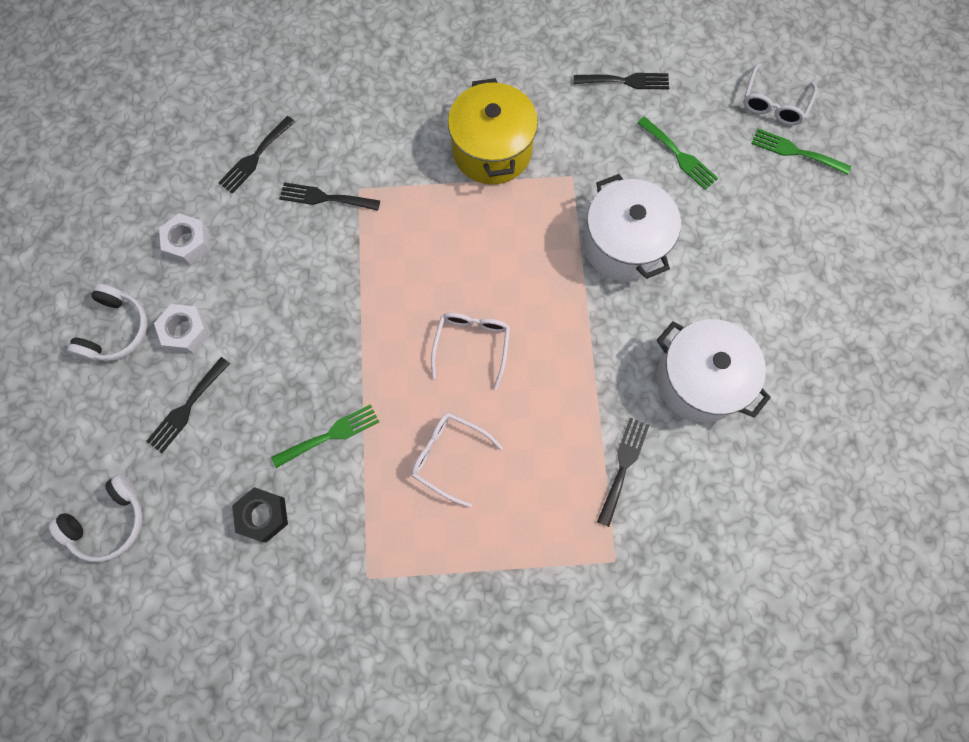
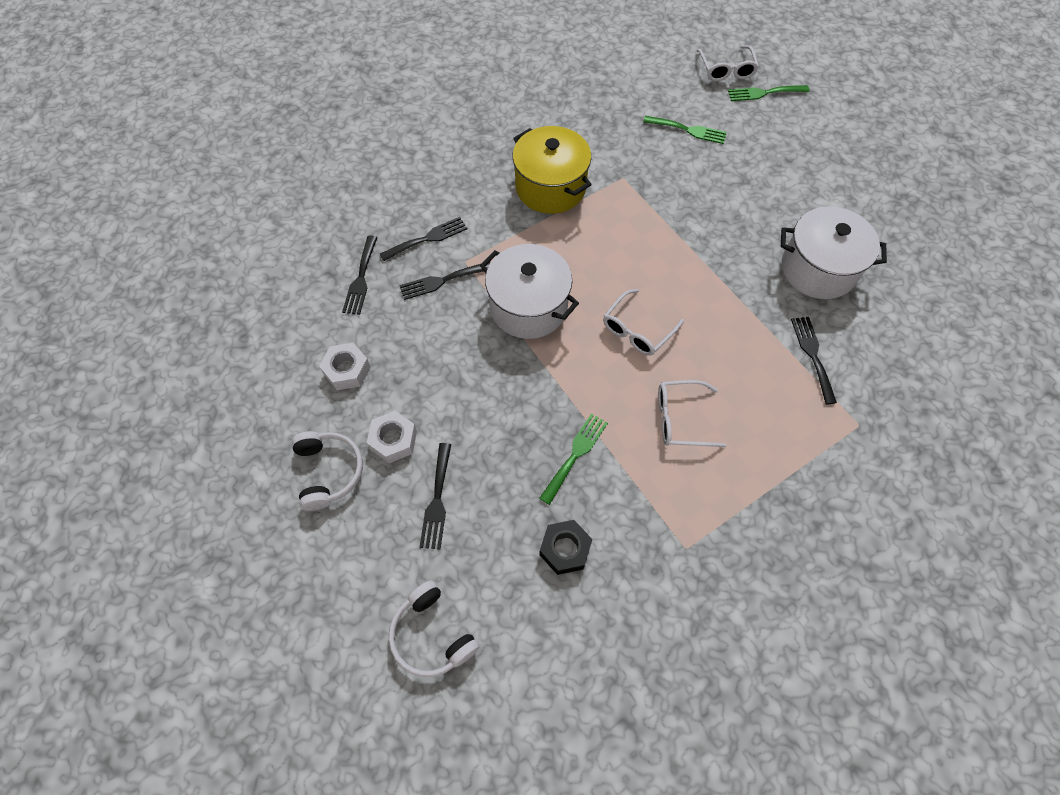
camera: 30 degrees left, 10 degrees down
(109, 522) = (432, 635): white headphones -> white headphones turned 120 degrees clockwise
(472, 345) = (638, 329): white glasses -> white glasses turned 120 degrees counterclockwise
(624, 244) = (695, 205): white pot -> white pot (528, 307)
(626, 81) = (614, 99): black fork -> black fork (428, 238)

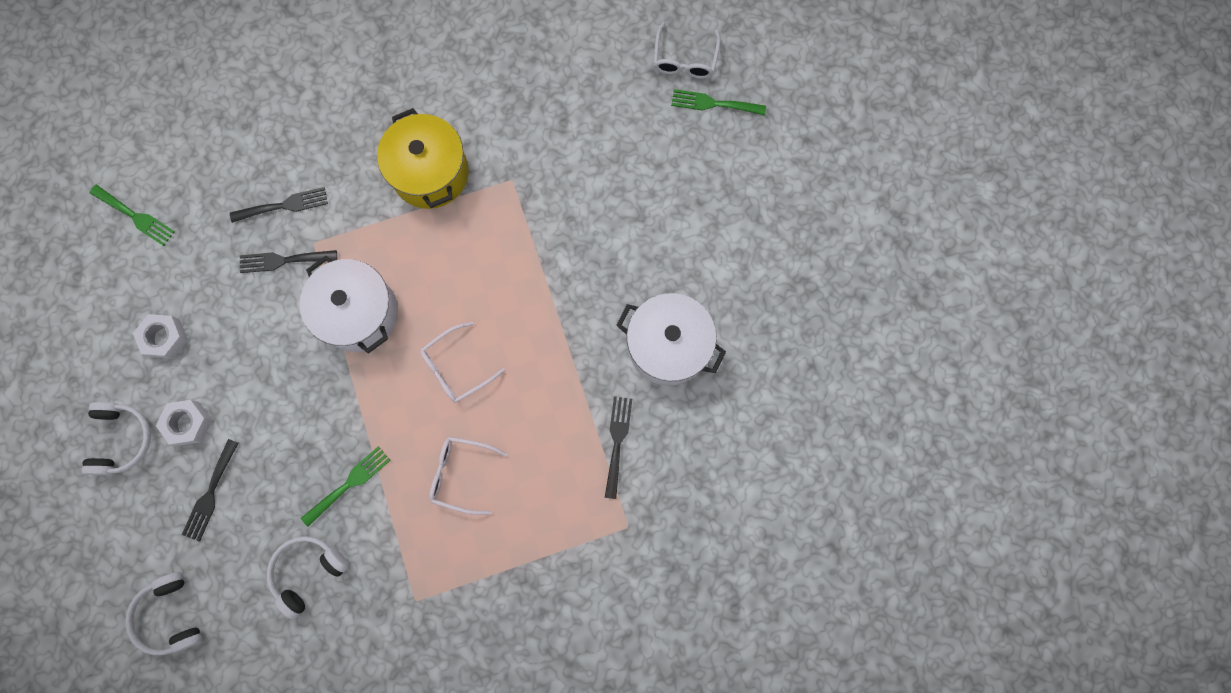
camera: 15 degrees right, 15 degrees up
(361, 279) = (205, 237): black fork -> none
(565, 549) = (308, 572): black nut -> white headphones
(688, 130) = (607, 134): green fork -> green fork (135, 216)

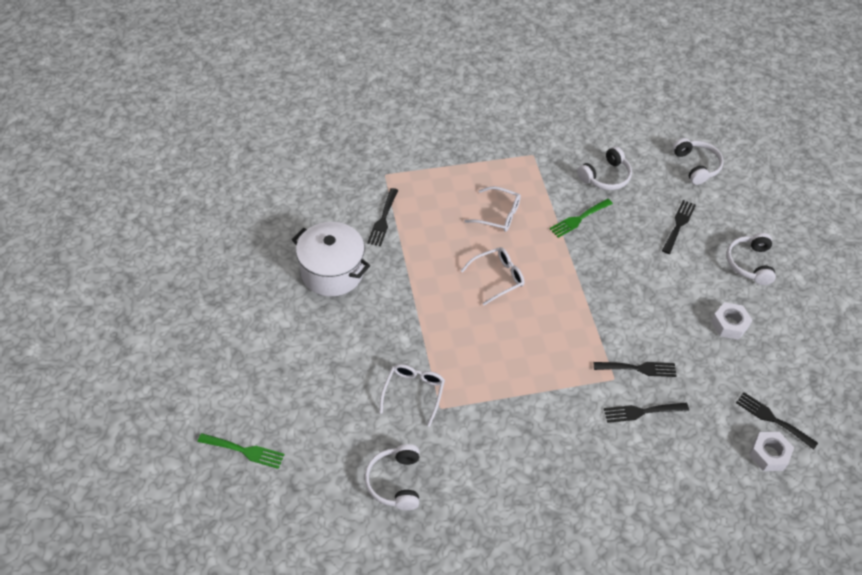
camera: 175 degrees left, 25 degrees down
(135, 216) = (772, 419): green fork -> black fork
(188, 423) = (701, 267): white nut -> white nut (769, 454)
(359, 313) = (574, 323): white pot -> none
(430, 173) = (512, 422): yellow pot -> none
(550, 92) = (395, 482): none -> white headphones
(685, 59) = (260, 496): white glasses -> white glasses (413, 393)

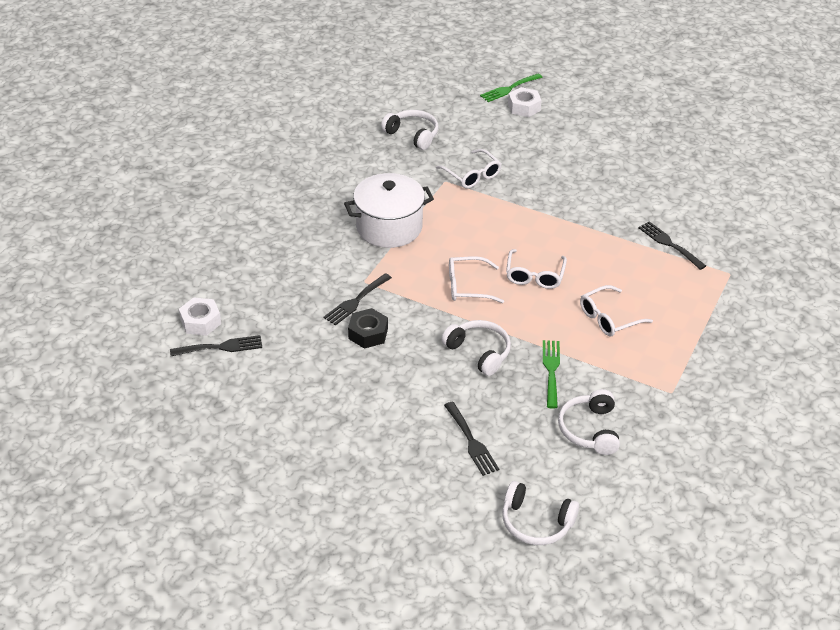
camera: 130 degrees right, 10 degrees down
(332, 272) = (633, 190): white pot -> white pot (389, 227)
(550, 310) = (468, 286): none -> white glasses
(641, 412) = (319, 277): black fork -> none
(659, 338) = (368, 333): none -> black nut
(729, 324) = (328, 390): white nut -> white nut (524, 107)
(749, 263) = (370, 460): white headphones -> white headphones (479, 352)

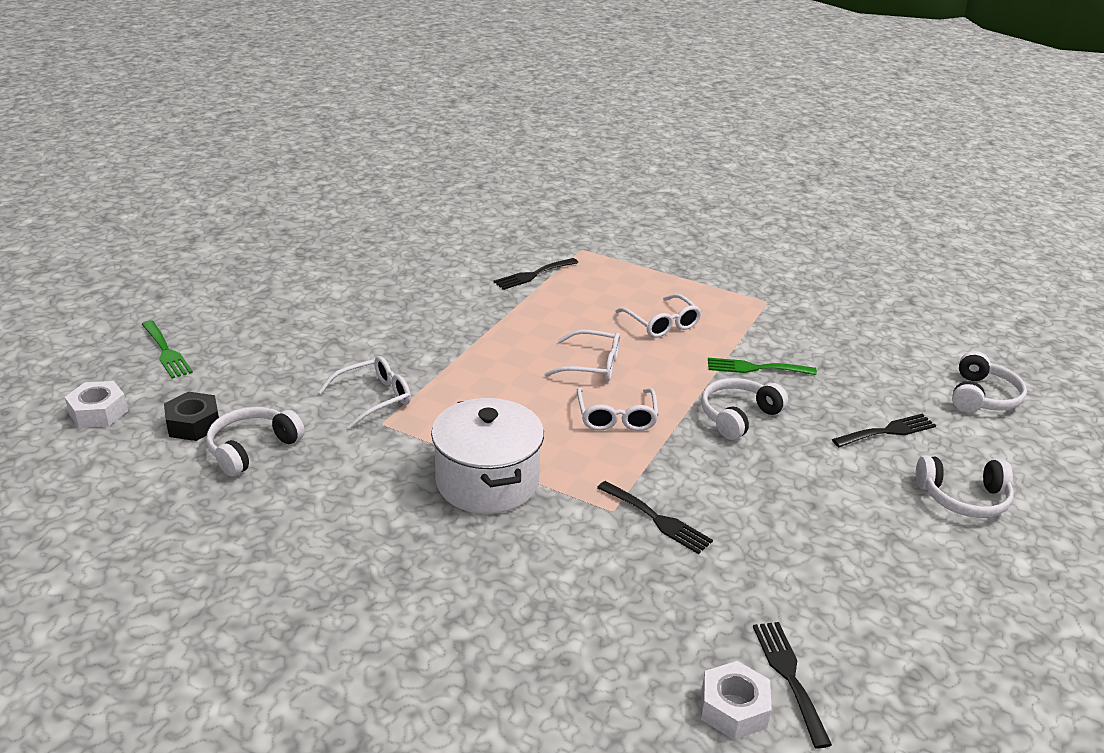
camera: 90 degrees left, 10 degrees down
(368, 333) = (723, 509): black nut -> black nut (193, 424)
(524, 107) = (220, 343): white nut -> white nut (98, 412)
(589, 430) = (838, 353): white headphones -> white headphones (963, 498)

